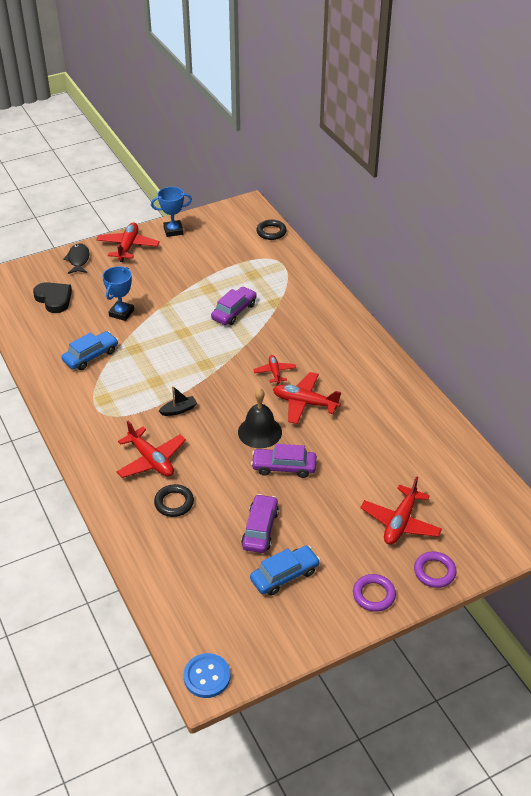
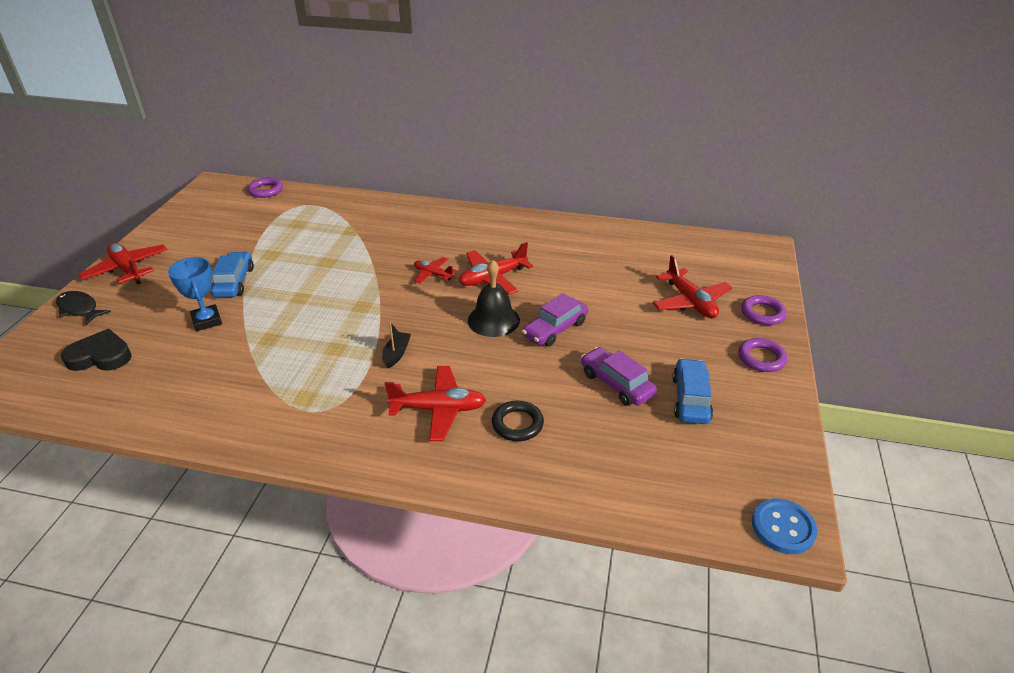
camera: 50 degrees left, 5 degrees down
(91, 356) = (229, 374): blue car -> blue car (234, 282)
(173, 231) = (161, 234): blue trophy -> none
(234, 311) = (324, 256): purple car -> none
(271, 232) = (265, 190): black ring -> purple ring

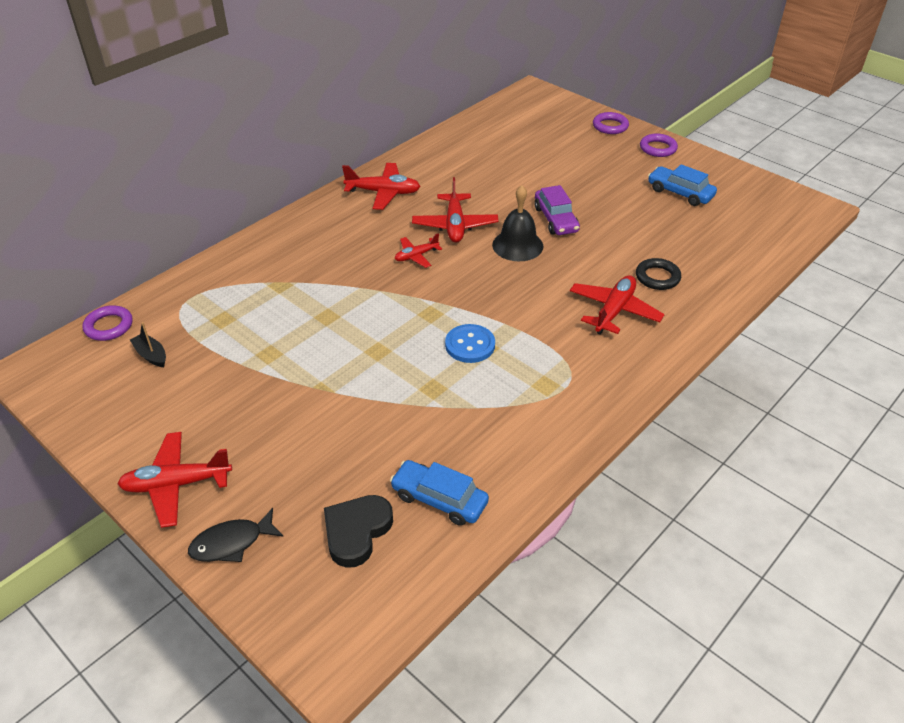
camera: 60 degrees left, 5 degrees up
(207, 321) = (360, 430): blue trophy -> none
(234, 282) = (300, 393): blue car -> blue car (439, 499)
(396, 354) = (523, 313): black boat -> black boat (151, 355)
(616, 384) = (643, 216): purple car -> none
(690, 302) = (572, 148): red plane -> red plane (383, 192)
(783, 527) = (812, 209): blue button -> blue button (470, 345)

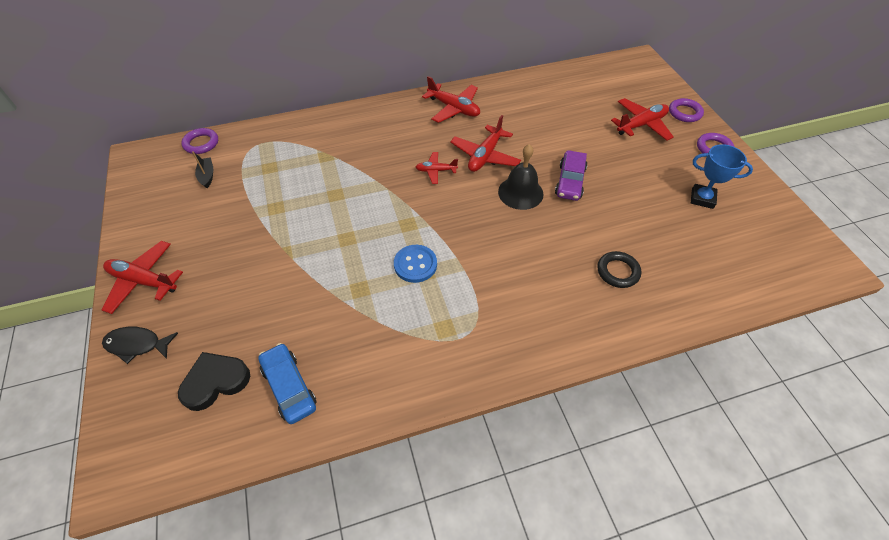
camera: 30 degrees right, 10 degrees up
(614, 311) = (554, 287): red plane -> red plane (641, 125)
(680, 193) = (702, 198): blue car -> blue trophy

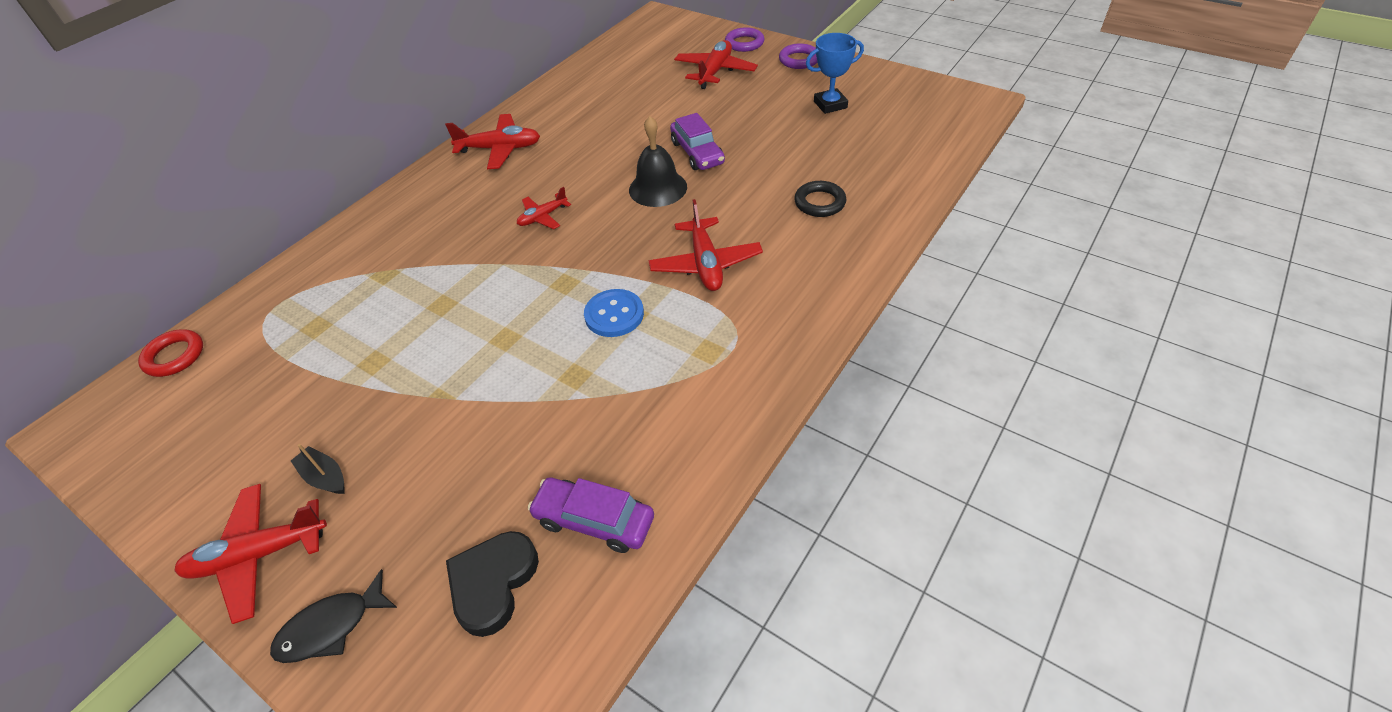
camera: 35 degrees left, 5 degrees down
(201, 143) = (174, 356): purple ring -> red ring
(207, 176) = (227, 385): black boat -> black boat (325, 477)
(289, 387) = (594, 520): blue car -> purple car
(485, 156) = (584, 175): red plane -> red plane (705, 264)

